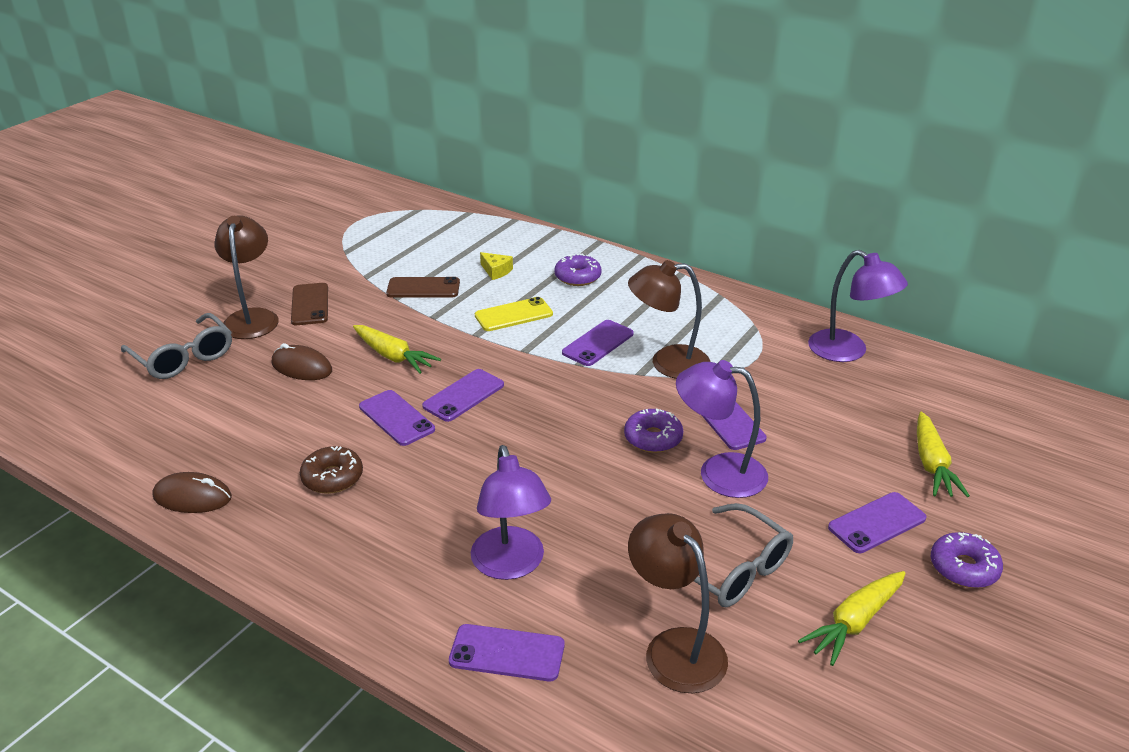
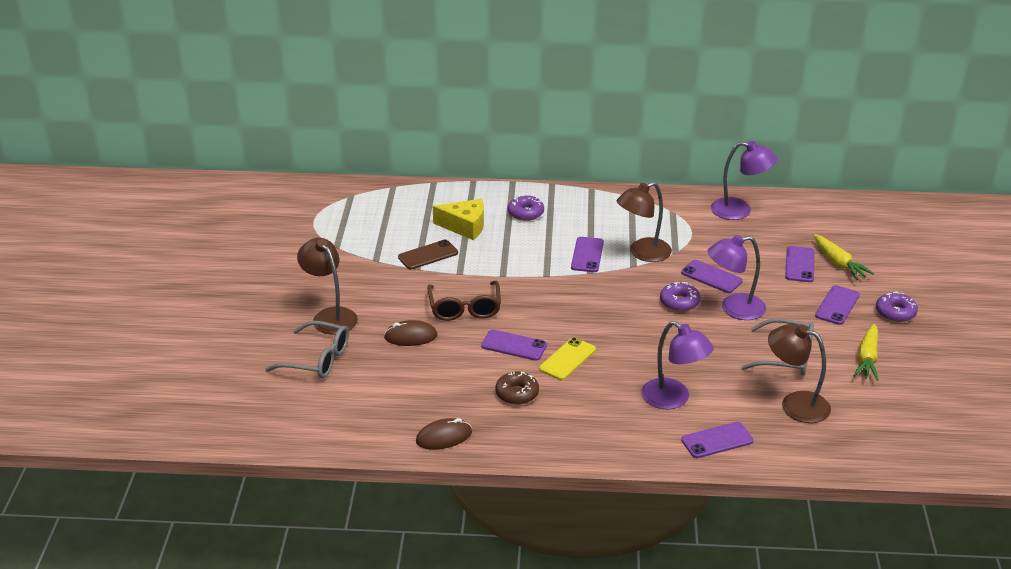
camera: 30 degrees left, 0 degrees up
(310, 304) = (360, 293): brown phone -> none
(393, 356) = (464, 308): yellow carrot -> brown glasses
(463, 395) = (540, 317): purple phone -> purple phone (799, 264)
(496, 271) = (465, 226): yellow cheese -> yellow cheese, size x1.87
(513, 315) = (512, 254): yellow phone -> yellow phone (567, 359)

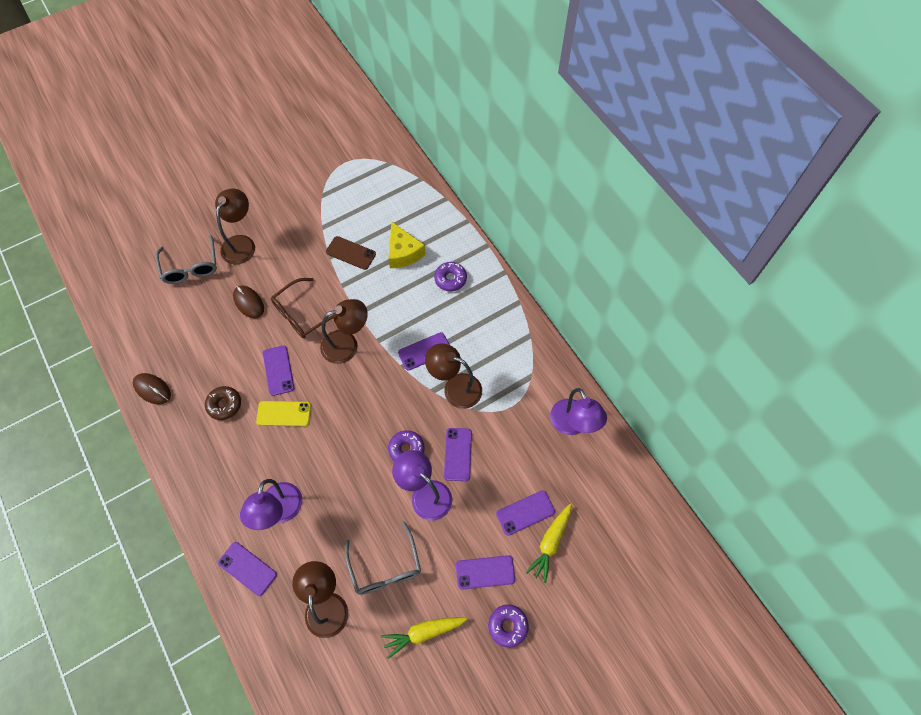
camera: 55 degrees right, 30 degrees up
(530, 294) = (347, 344): none -> brown lamp

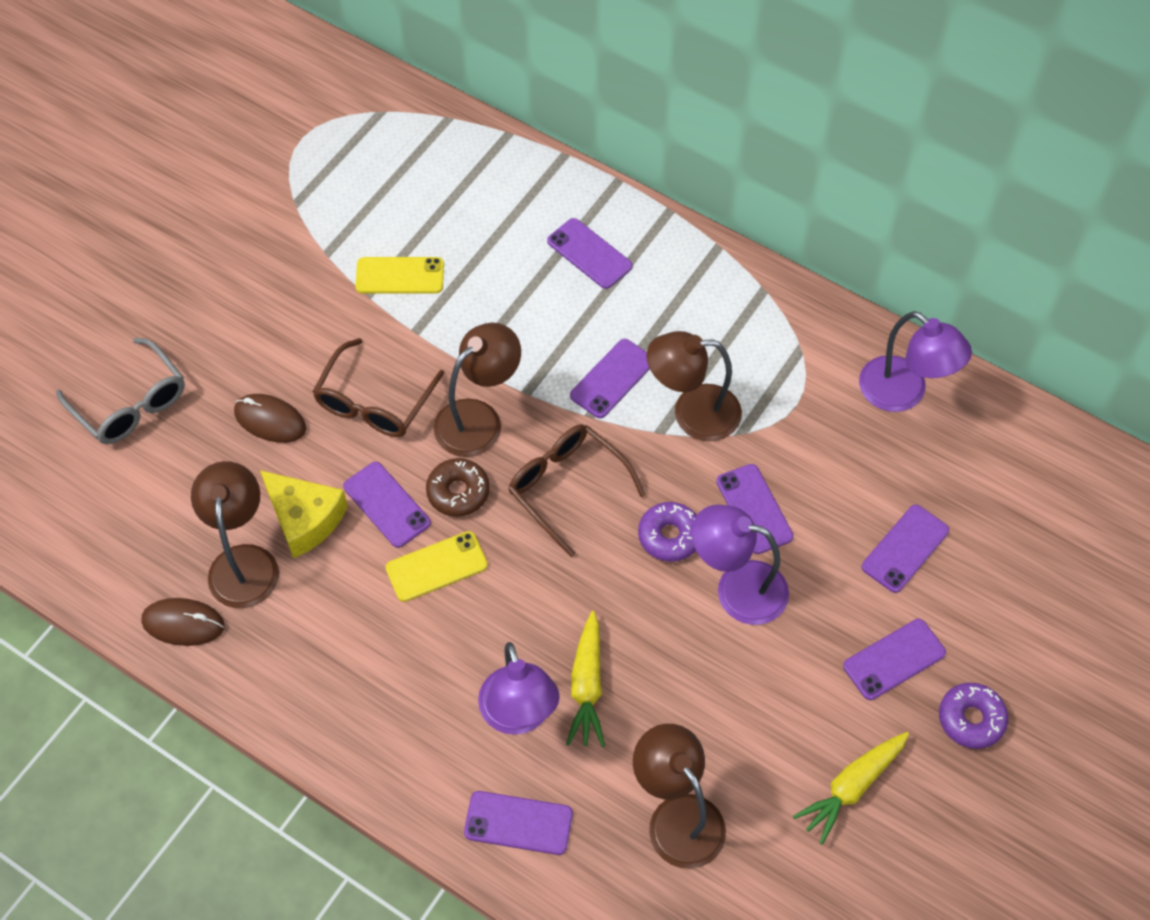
camera: 25 degrees left, 5 degrees down
(224, 405) = (326, 595): brown donut -> brown donut (458, 492)
(241, 243) = (199, 332): brown lamp -> brown lamp (243, 562)
(351, 253) = (400, 276): brown phone -> yellow phone
(370, 400) = (567, 487): none -> brown glasses
(385, 567) = (737, 721): grey glasses -> none
(403, 252) = (488, 242): yellow cheese -> yellow cheese (305, 519)
(450, 279) = (589, 254): purple donut -> purple phone
(550, 543) = (966, 576): yellow carrot -> yellow carrot (587, 687)

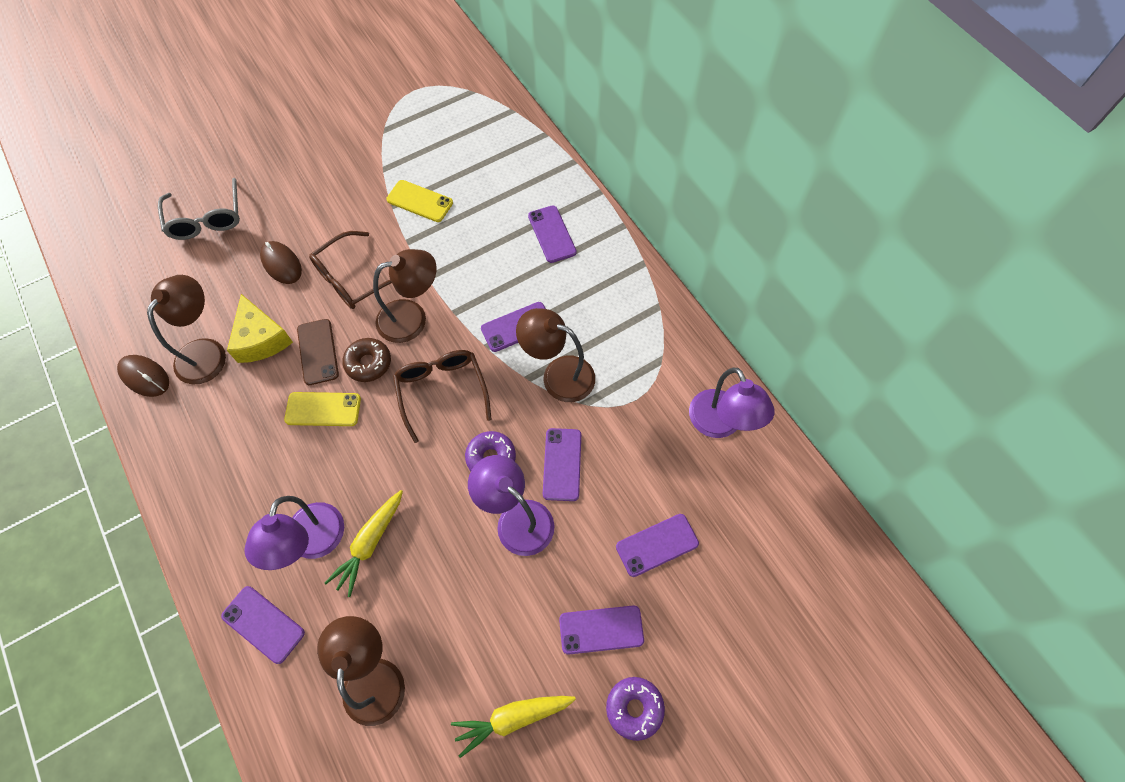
camera: 25 degrees right, 5 degrees up
(386, 505) = (318, 352): purple phone -> brown phone

